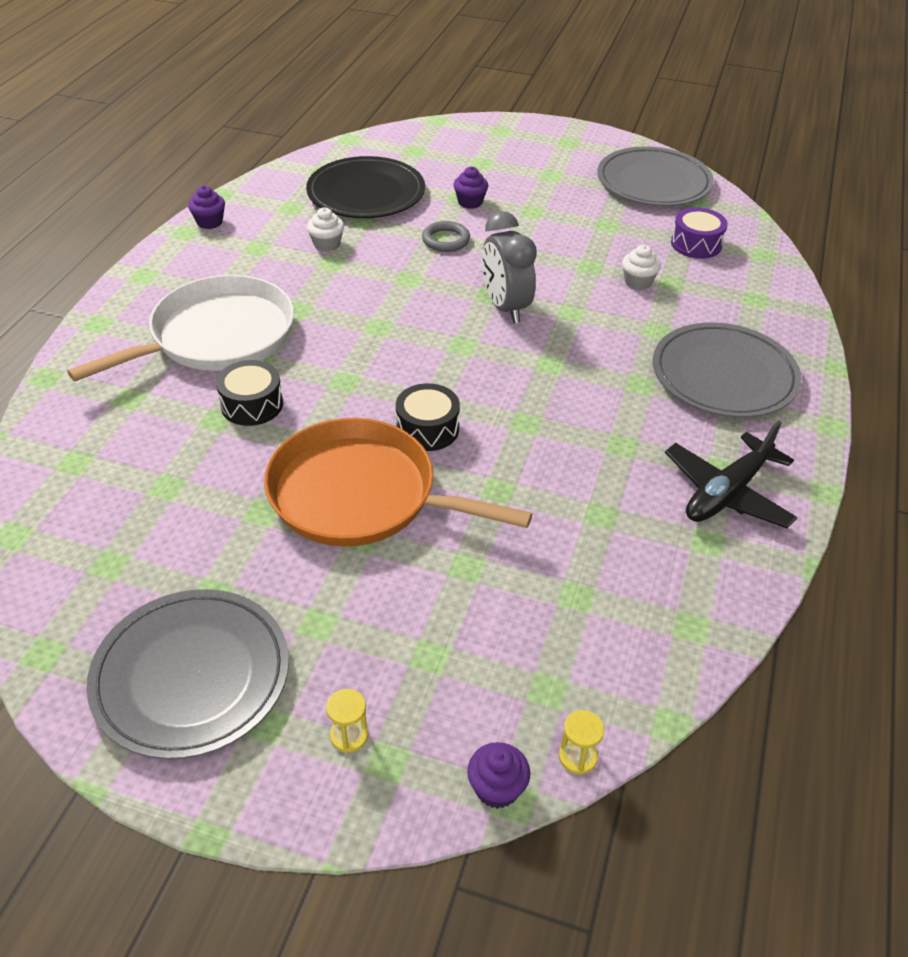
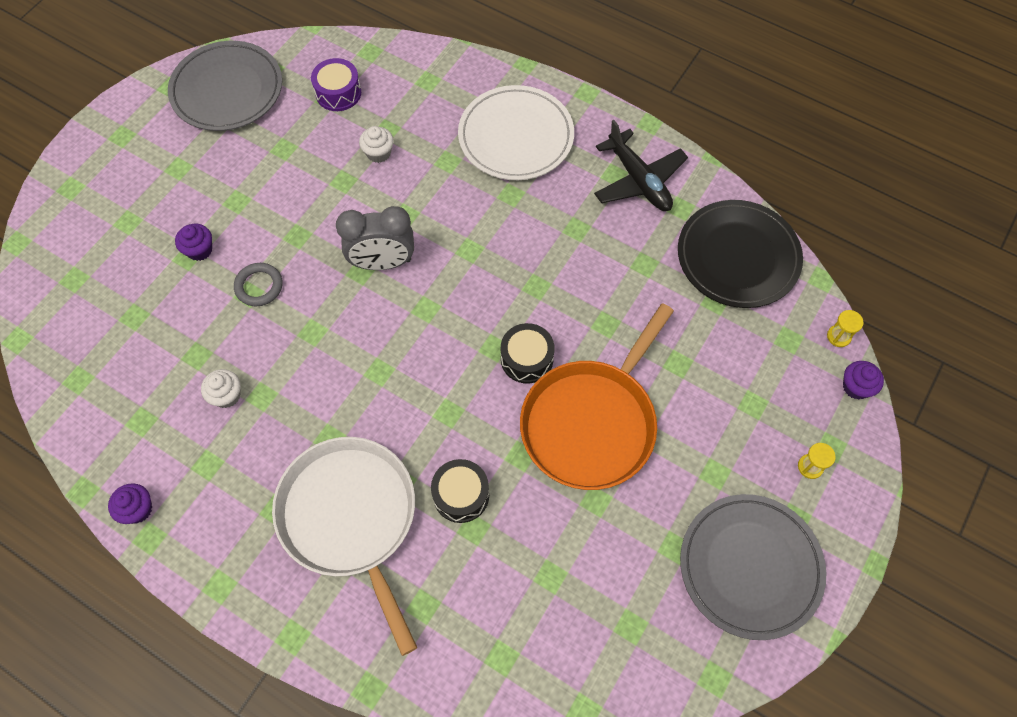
camera: 75 degrees left, 20 degrees up
(366, 193) = (143, 342): black plate -> black plate (738, 257)
(724, 375) = (516, 137): grey plate -> white plate

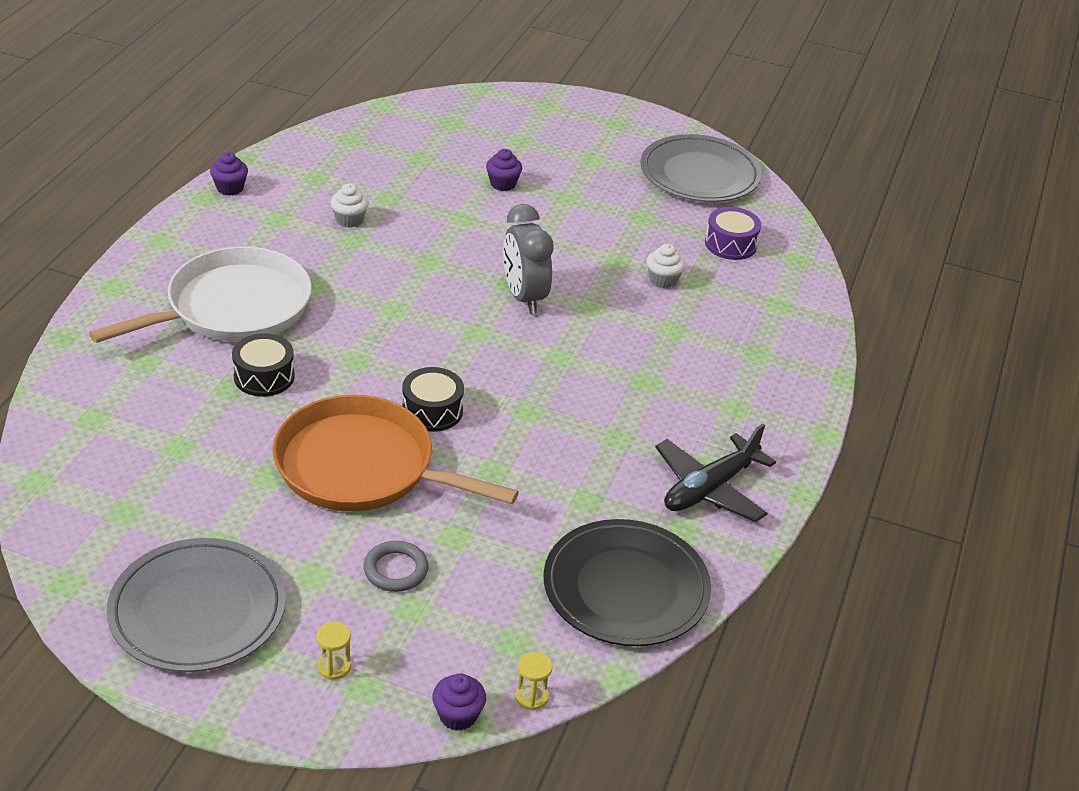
camera: 75 degrees right, 25 degrees down
(259, 286) = (472, 223): grey ring -> grey ring (396, 570)
(516, 137) = (730, 379): white plate -> none

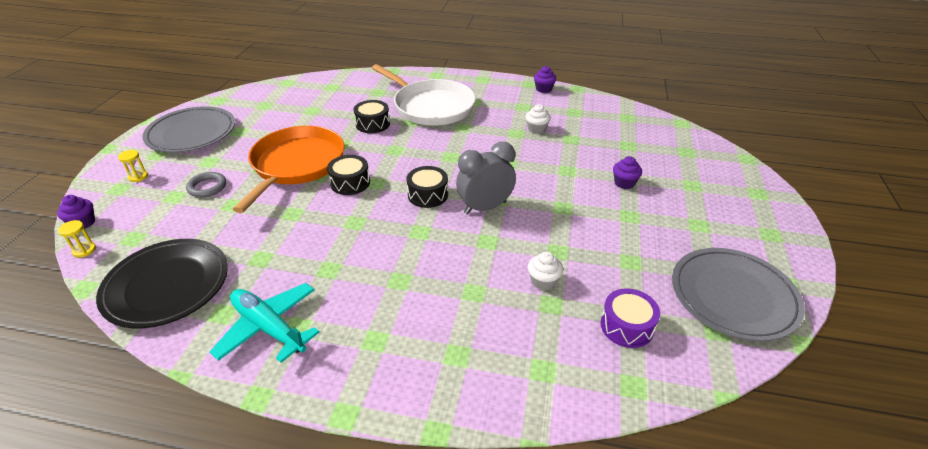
camera: 85 degrees right, 0 degrees up
(483, 341) = (428, 195): none -> black drum
(710, 488) = (269, 328): black plane -> turquoise plane

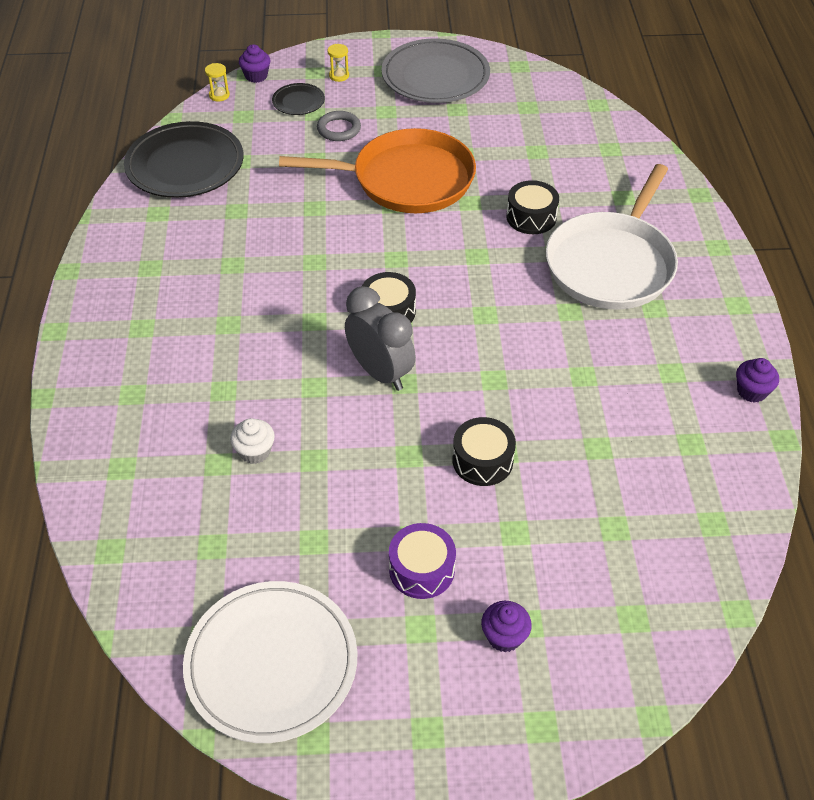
camera: 75 degrees right, 10 degrees up
(148, 203) = (298, 102): none -> black plate
(269, 328) = (145, 250): turquoise plane -> none
(350, 183) = (388, 235): black drum -> black drum (482, 461)
(536, 129) = (607, 399): white cupcake -> none
(624, 183) = (497, 527): purple cupcake -> purple cupcake (504, 636)
(627, 326) = (196, 541): purple drum -> purple drum (421, 569)
(733, 296) = (271, 663): grey plate -> white plate

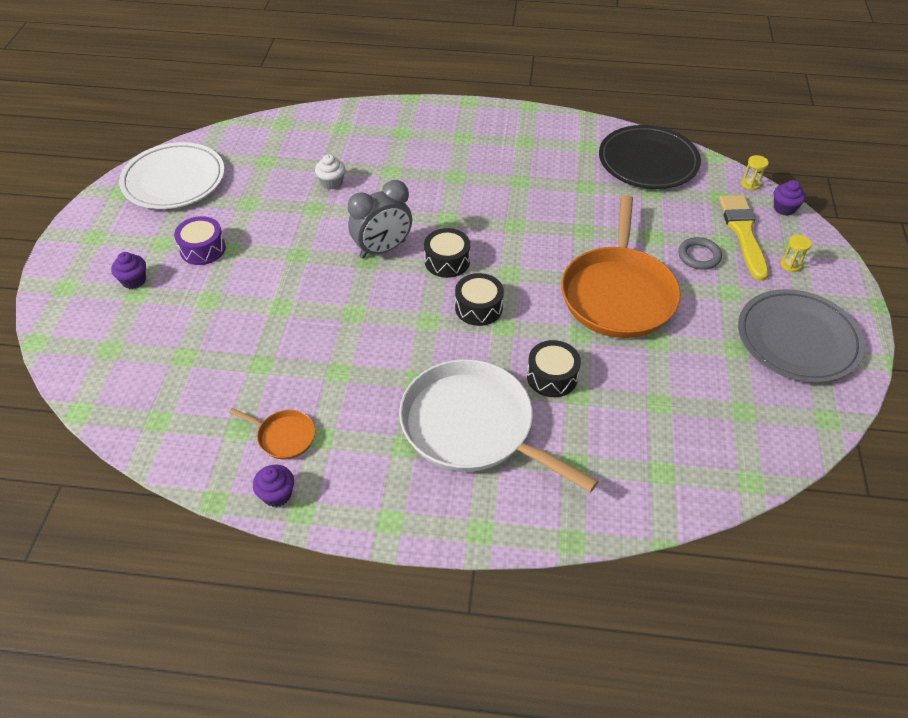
camera: 100 degrees right, 0 degrees up
(298, 102) = (743, 233): black plate -> yellow brush
(482, 461) = (277, 293): black drum -> black drum (478, 308)
(684, 402) = (284, 436): none -> orange pan

